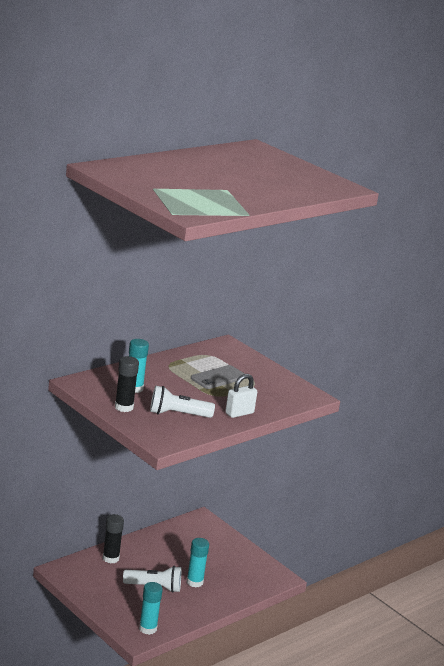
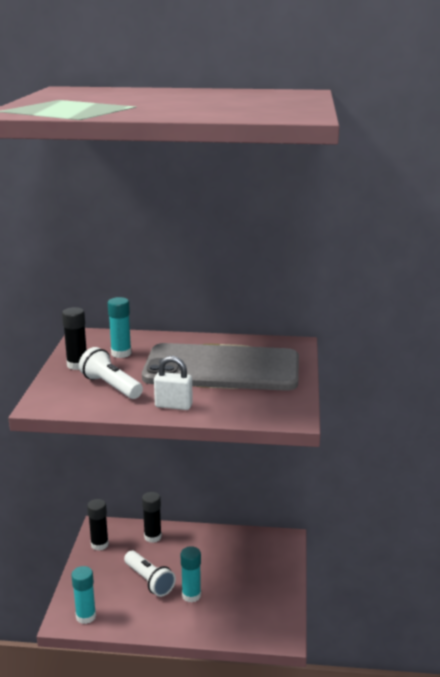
camera: 50 degrees right, 0 degrees up
(81, 581) = (99, 544): none -> black glue stick
(218, 378) = (222, 369): grey phone -> grey phone, size x2.34

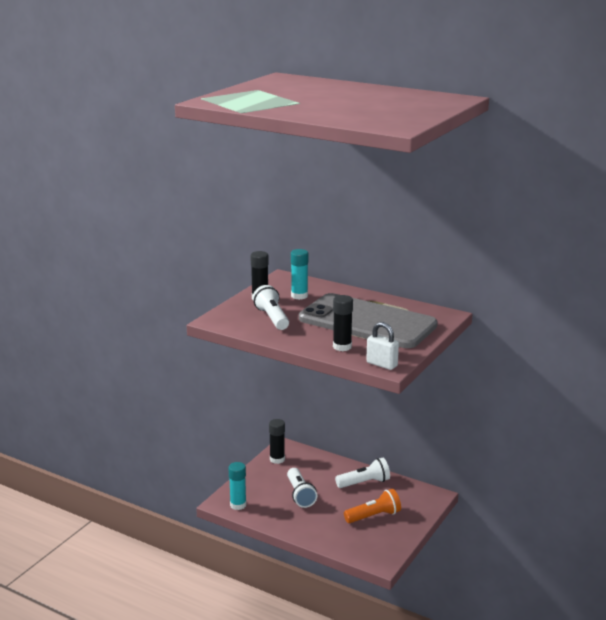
camera: 25 degrees right, 0 degrees up
(152, 537) = (322, 465): black glue stick -> black glue stick (342, 347)
(173, 405) = (306, 340): white padlock -> white padlock (382, 364)
(191, 595) = (326, 513): turquoise glue stick -> none
(208, 545) = (364, 483): none -> white flashlight
(242, 582) = (374, 516): none -> orange flashlight

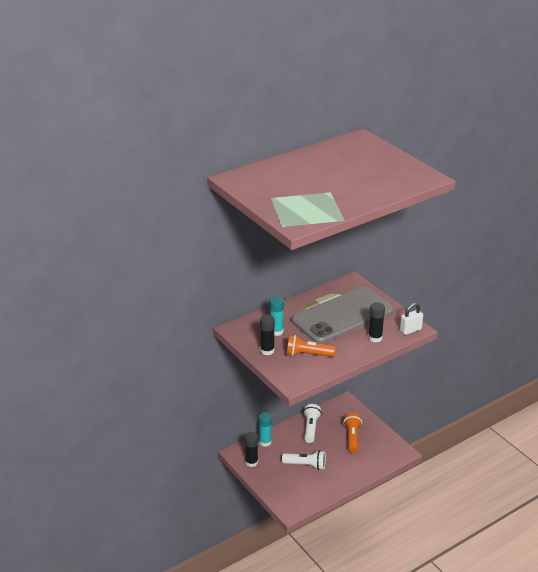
camera: 65 degrees left, 10 degrees up
(238, 505) = (299, 502): turquoise glue stick -> turquoise glue stick (265, 442)
(272, 318) = (308, 355): white flashlight -> orange flashlight

